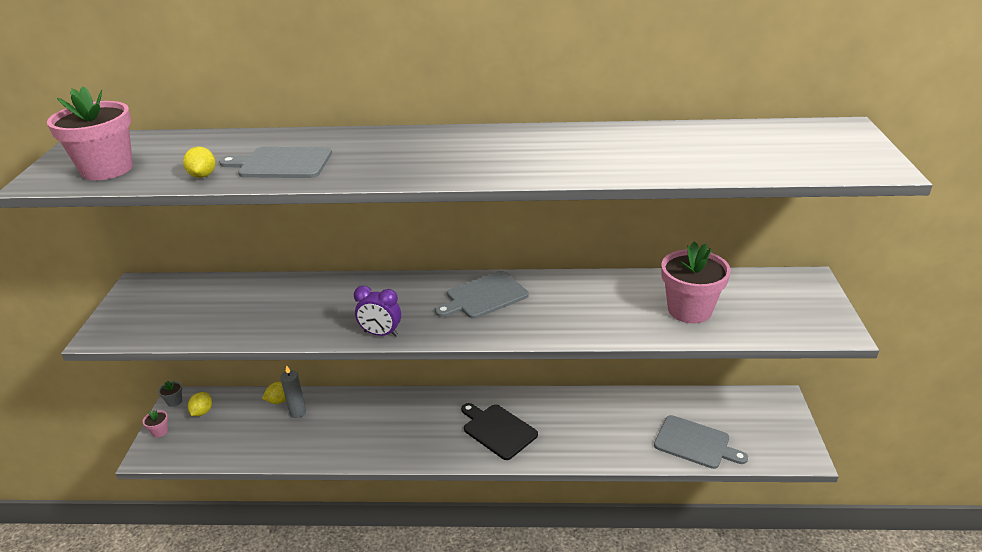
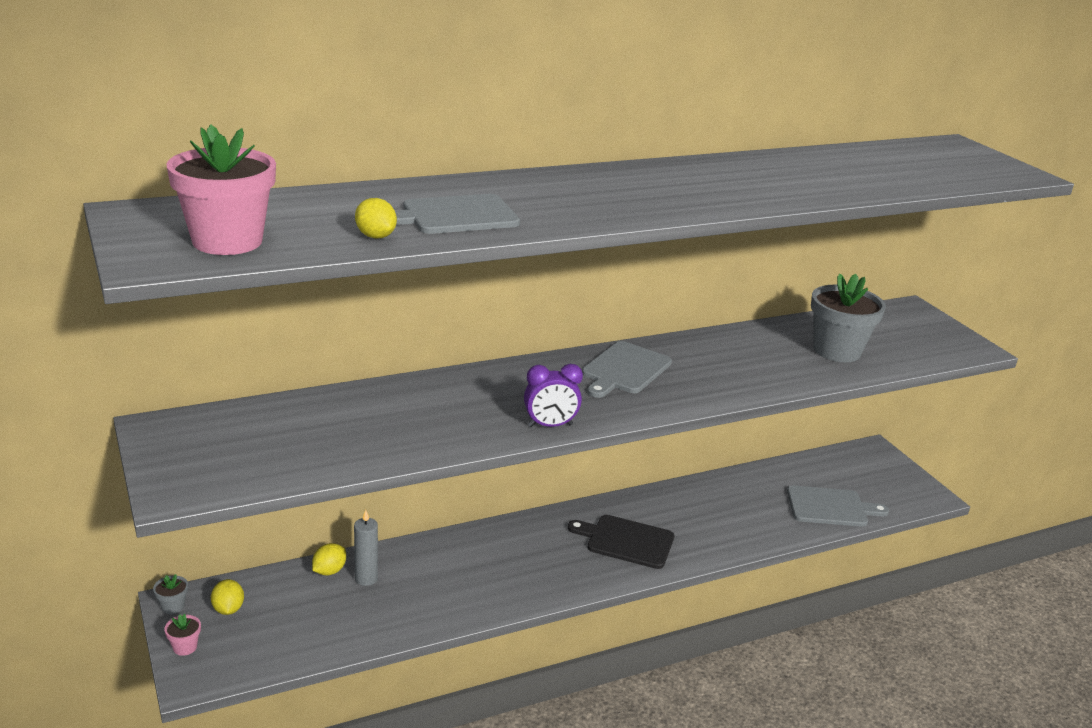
camera: 30 degrees left, 5 degrees down
(689, 310) = (837, 351): pink flower pot -> grey flower pot

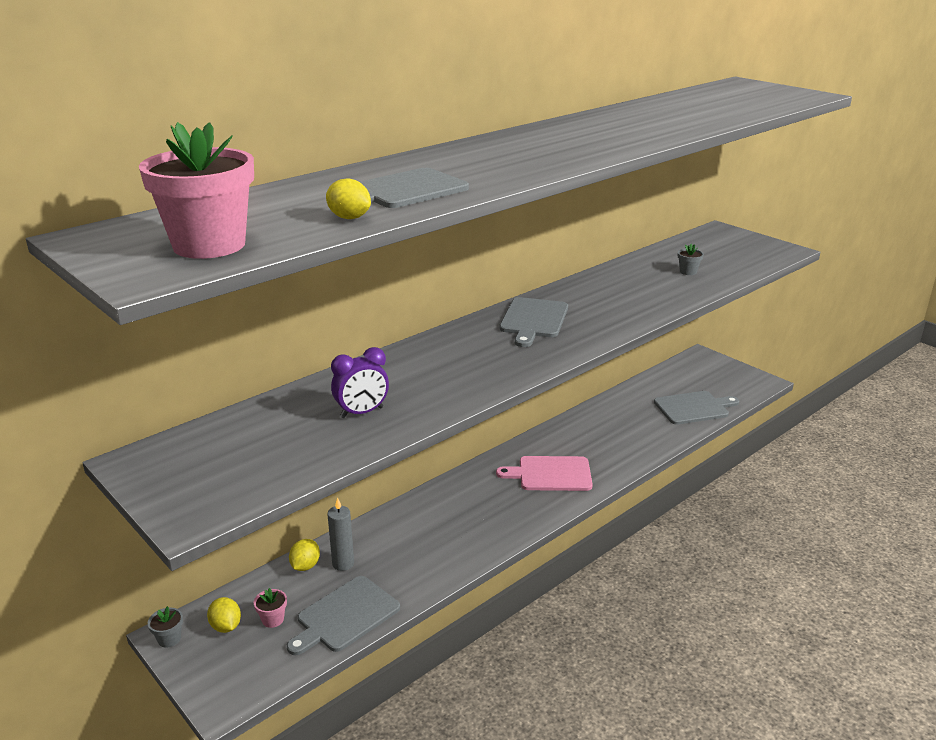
camera: 15 degrees left, 0 degrees up
(185, 647) = (201, 674): pink flower pot -> pink flower pot (273, 619)
(342, 630) = (345, 616): none -> grey cutting board
(550, 425) = (503, 378): purple clock -> purple clock (362, 413)
(626, 541) = (551, 474): black cutting board -> pink cutting board
(837, 351) = (688, 272): grey flower pot -> grey flower pot, size x0.41

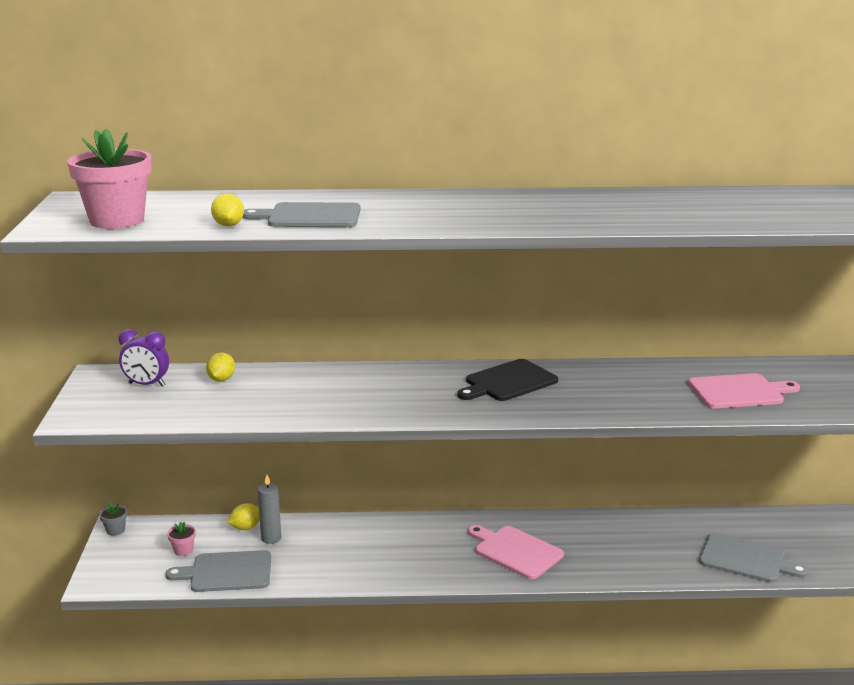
camera: 40 degrees right, 5 degrees down
(226, 626) = (153, 540): yellow lemon -> yellow lemon (221, 379)
(362, 413) = (266, 399): purple clock -> purple clock (147, 384)
(533, 320) = (508, 382): grey cutting board -> black cutting board
(688, 272) = (739, 392): grey flower pot -> pink cutting board

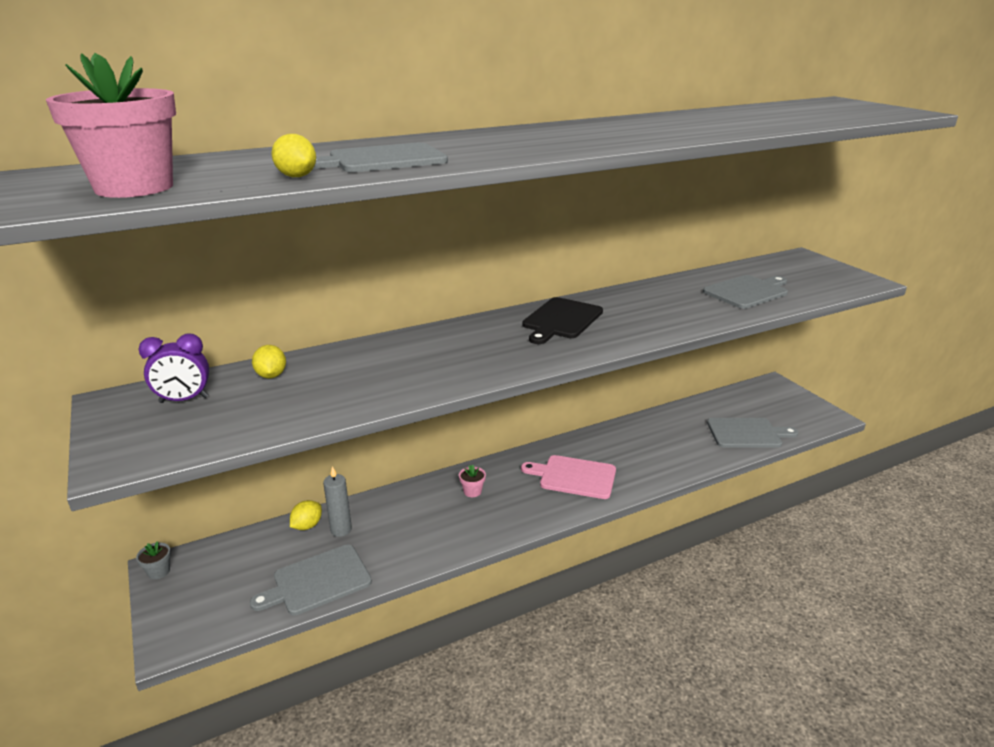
camera: 25 degrees left, 5 degrees up
(183, 550) = (253, 571): pink flower pot -> pink flower pot (472, 491)
(739, 392) = (747, 292): pink cutting board -> grey cutting board

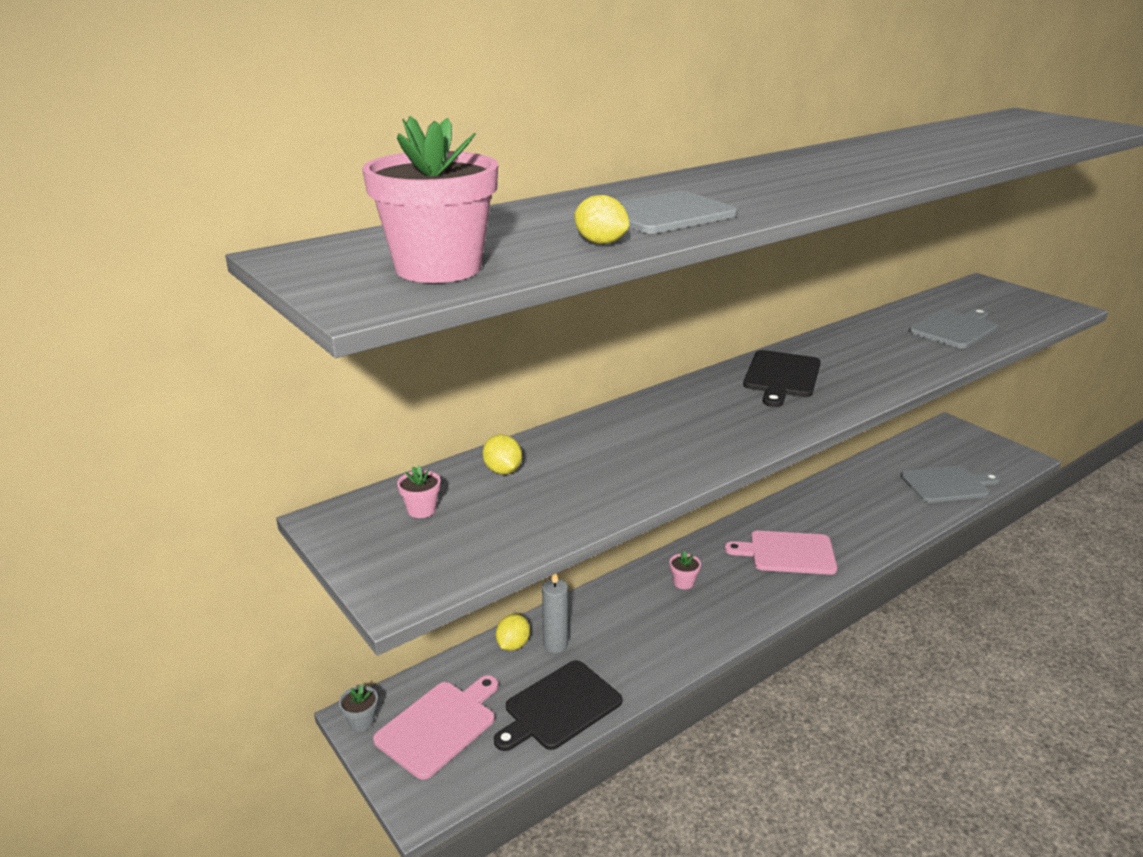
camera: 10 degrees left, 0 degrees up
(184, 400) = (421, 510): purple clock -> pink flower pot
(215, 583) = (439, 726): none -> pink cutting board
(318, 581) = (559, 707): grey cutting board -> black cutting board

